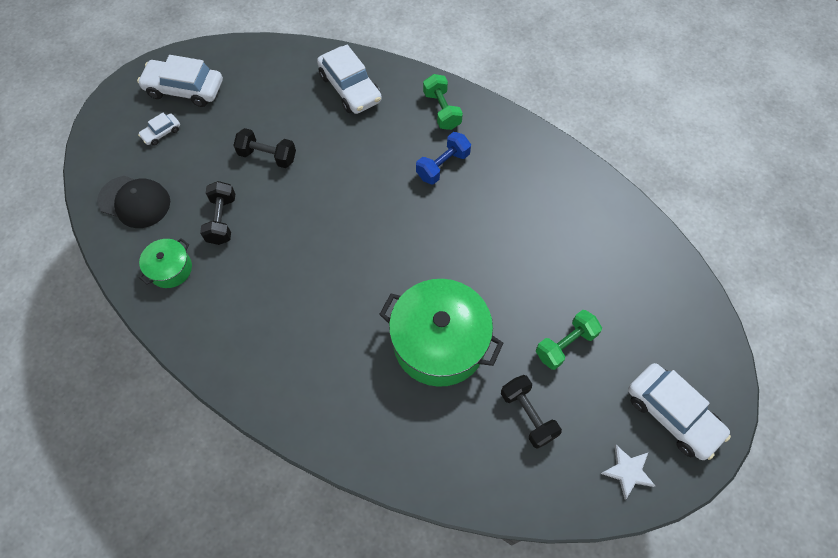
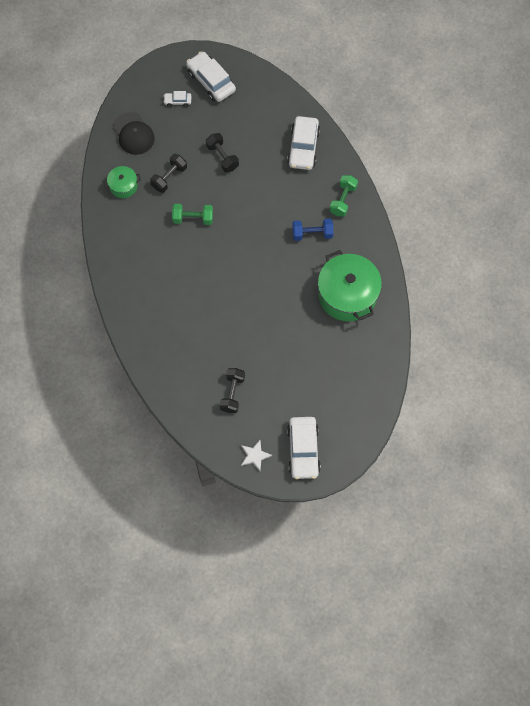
camera: 40 degrees right, 5 degrees up
(439, 342) = (222, 326): green pot -> green pot (347, 294)
(565, 344) = (284, 376): green dumbbell -> green dumbbell (193, 218)

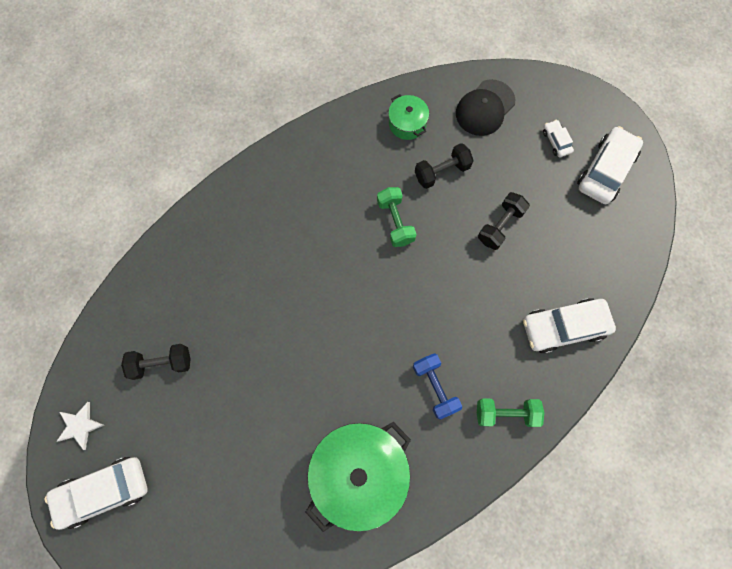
camera: 70 degrees right, 5 degrees up
(169, 177) = (442, 172): black dumbbell -> black dumbbell turned 45 degrees counterclockwise

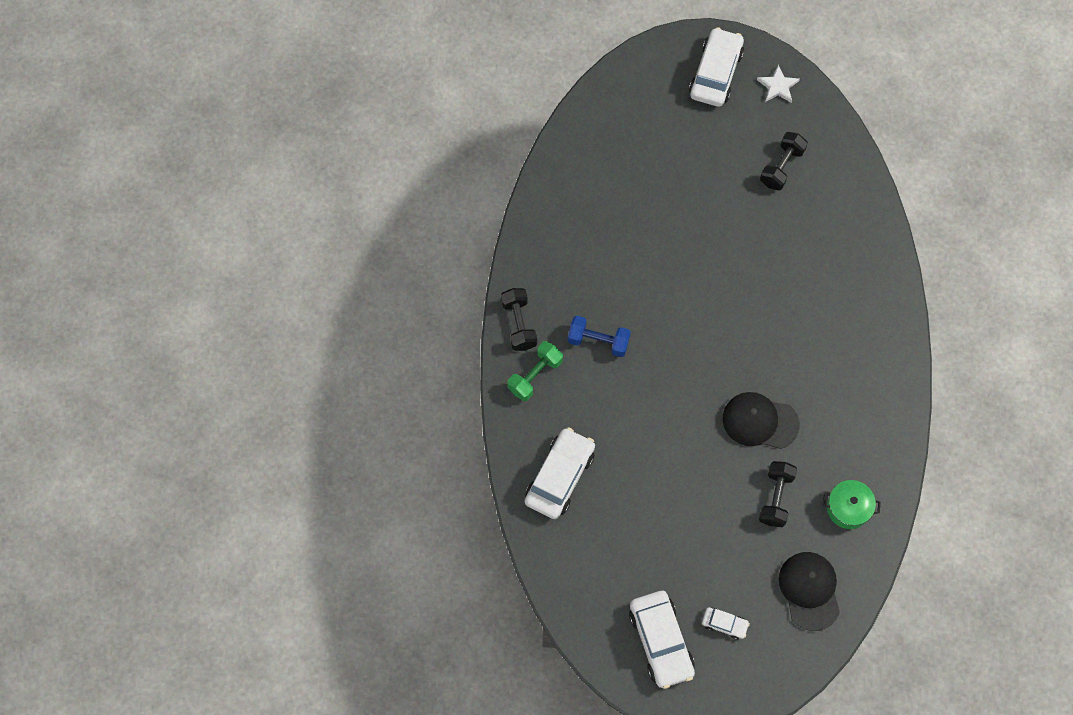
camera: 130 degrees right, 5 degrees down
(359, 472) = (584, 242): green pot -> none
(395, 222) = (760, 421): green dumbbell -> black cap
(500, 226) = (686, 503): black dumbbell -> black dumbbell (519, 324)

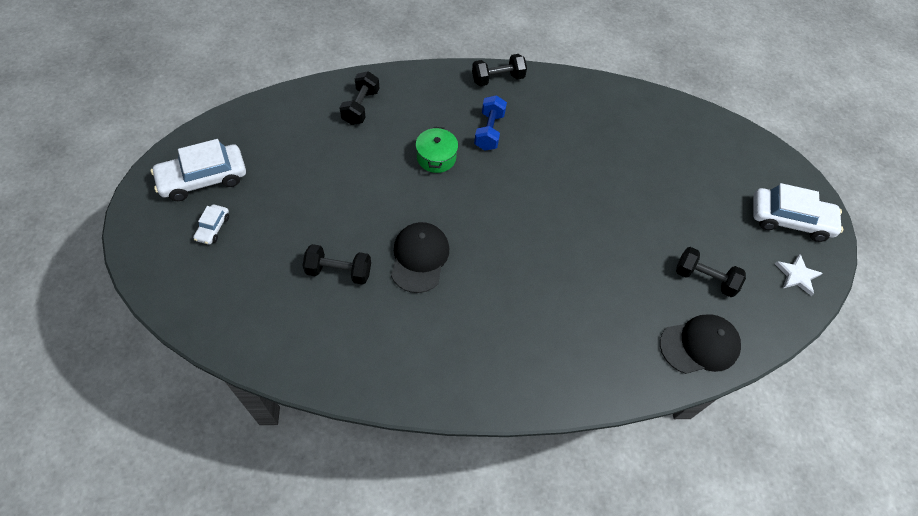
camera: 80 degrees right, 10 degrees down
(535, 376) = (452, 90): green dumbbell -> none
(559, 477) = (361, 107): white car -> black dumbbell
(809, 590) = (238, 302): black cap -> black cap (699, 345)
(848, 508) = (326, 340): green pot -> green pot (436, 157)

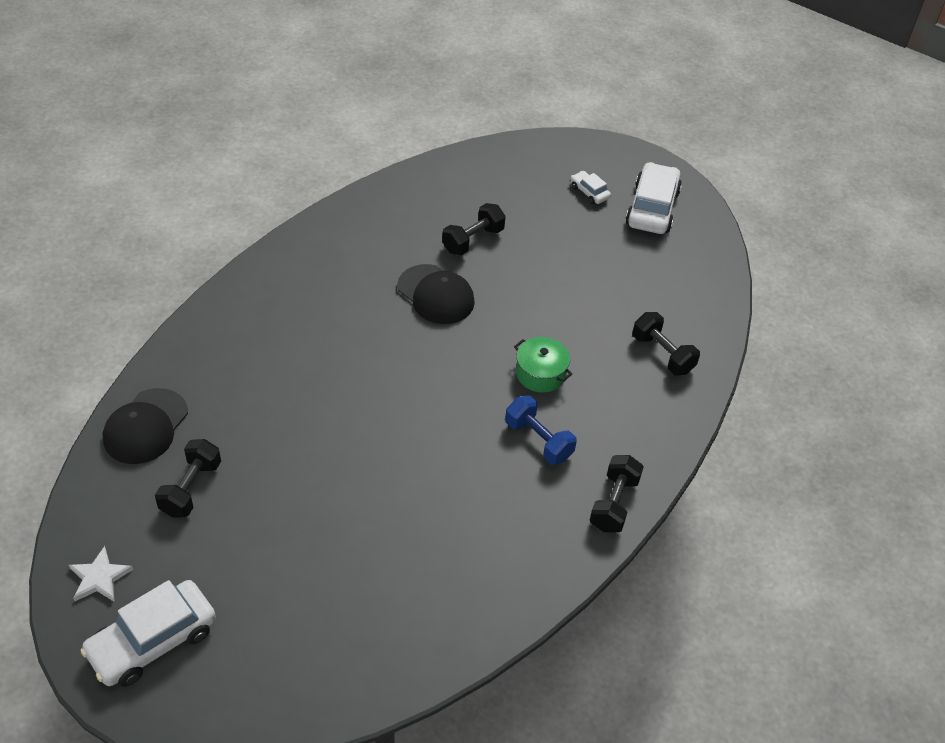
camera: 130 degrees right, 10 degrees down
(704, 278) = (191, 488): black dumbbell -> black dumbbell turned 45 degrees counterclockwise

